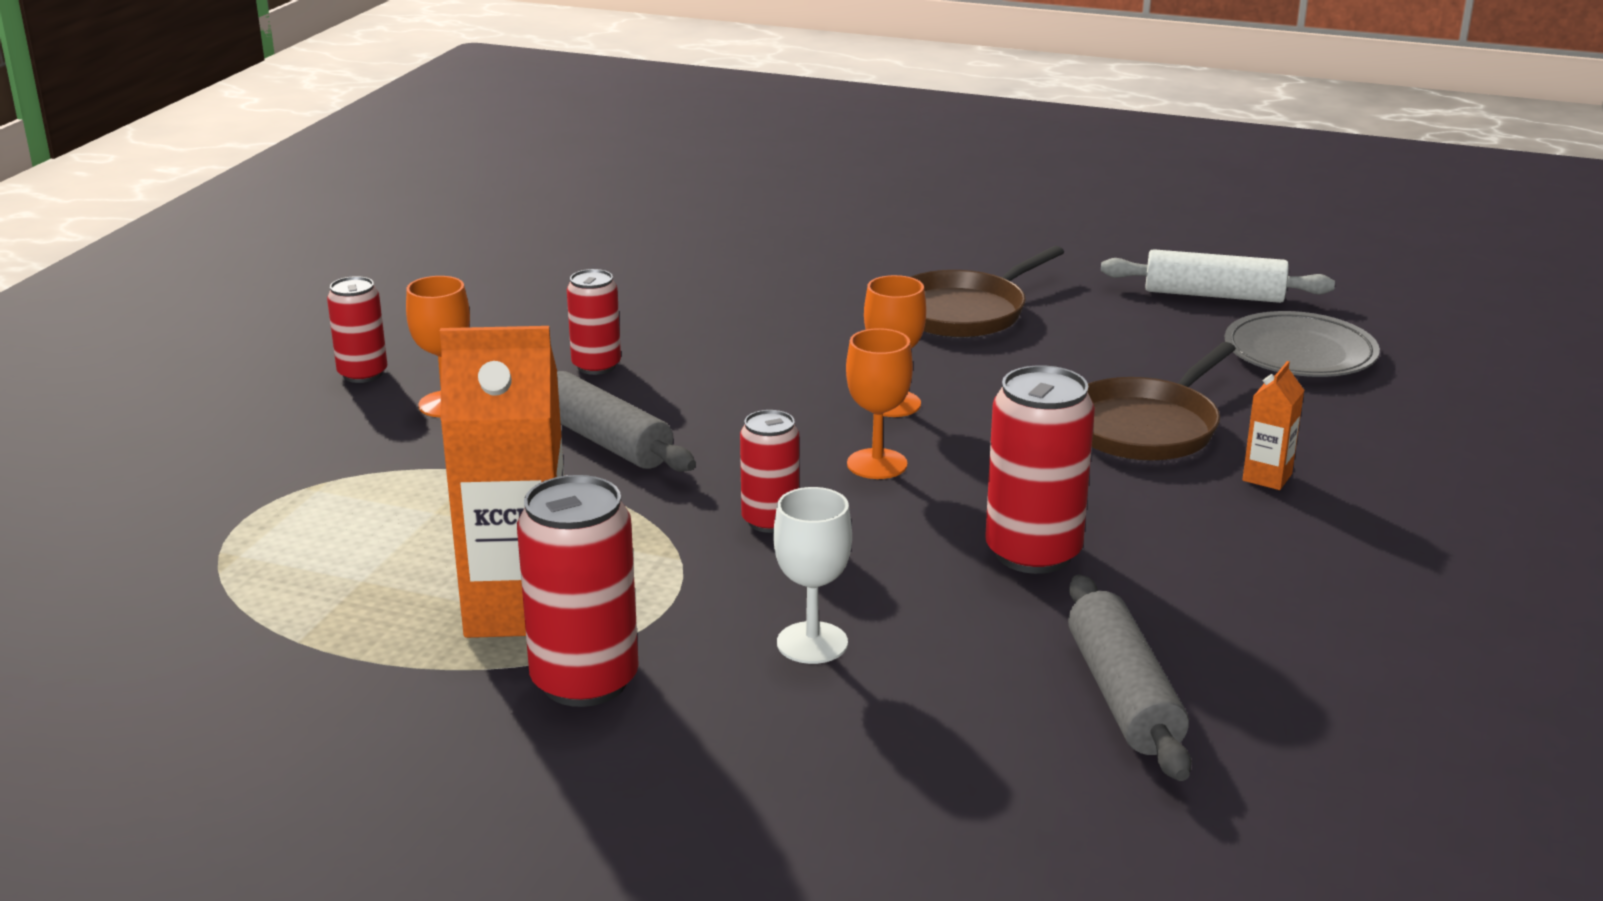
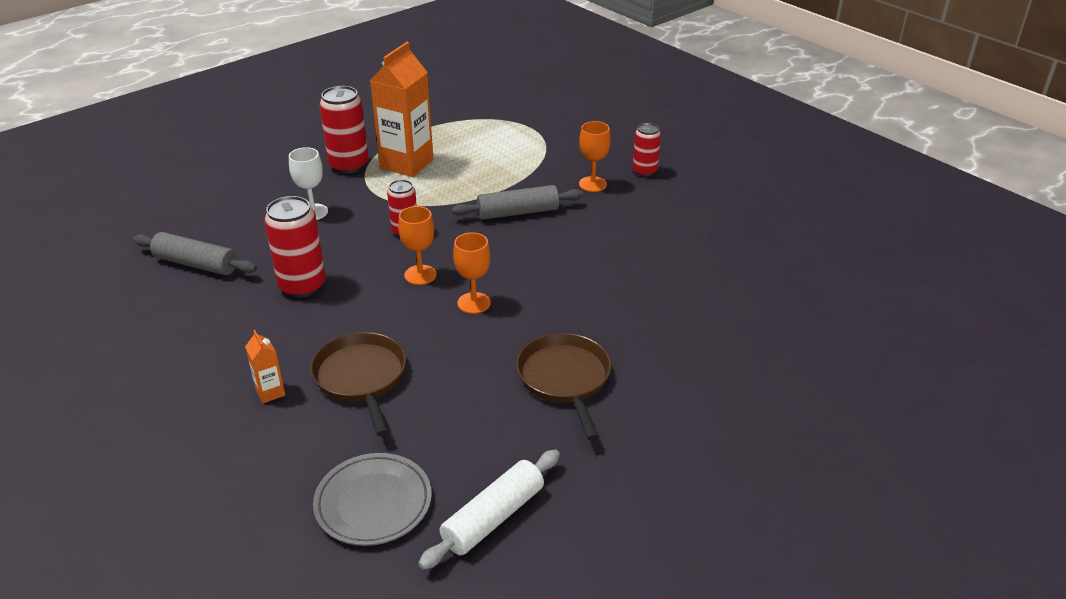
camera: 120 degrees right, 10 degrees up
(596, 366) = (600, 230): red can -> none

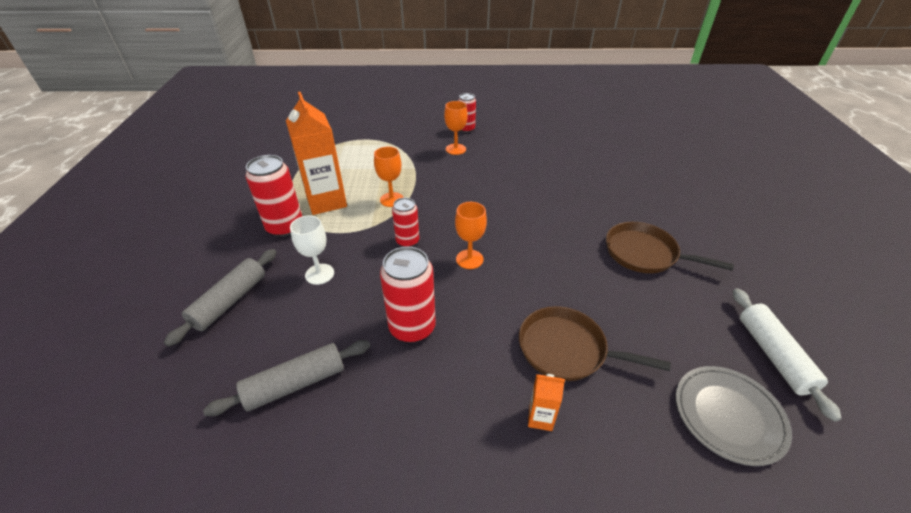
camera: 50 degrees left, 5 degrees up
(474, 303) = (528, 251): orange goblet -> orange goblet (391, 199)
(518, 212) = (449, 187): grey rolling pin -> grey rolling pin (230, 301)

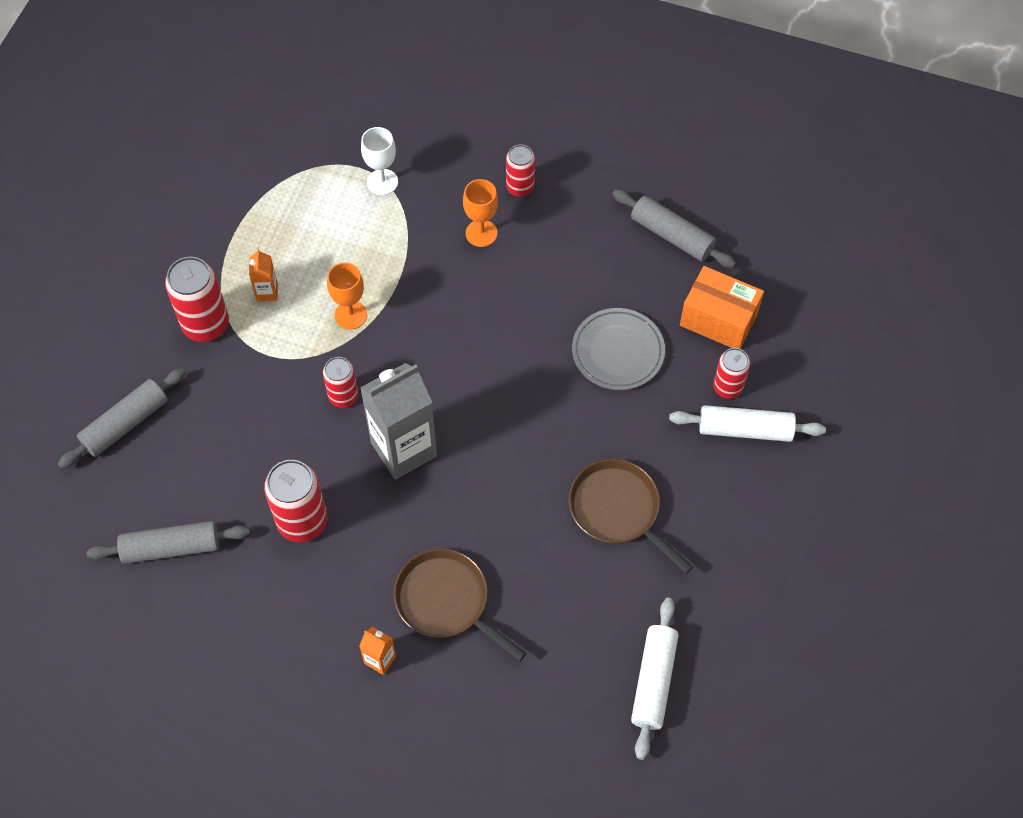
camera: 20 degrees right, 20 degrees up
(319, 274) = (227, 415): white goblet -> white goblet (382, 182)
(326, 201) = (267, 292): orange carton -> orange carton, size x0.44
(469, 259) = (404, 449): orange goblet -> grey carton
(564, 130) = (672, 235): none -> grey rolling pin
(619, 154) = (718, 319): none -> orange box
(652, 179) = (727, 387): none -> red can
(682, 194) = (745, 429): none -> white rolling pin
(728, 416) = (554, 720): grey plate -> grey plate (618, 352)

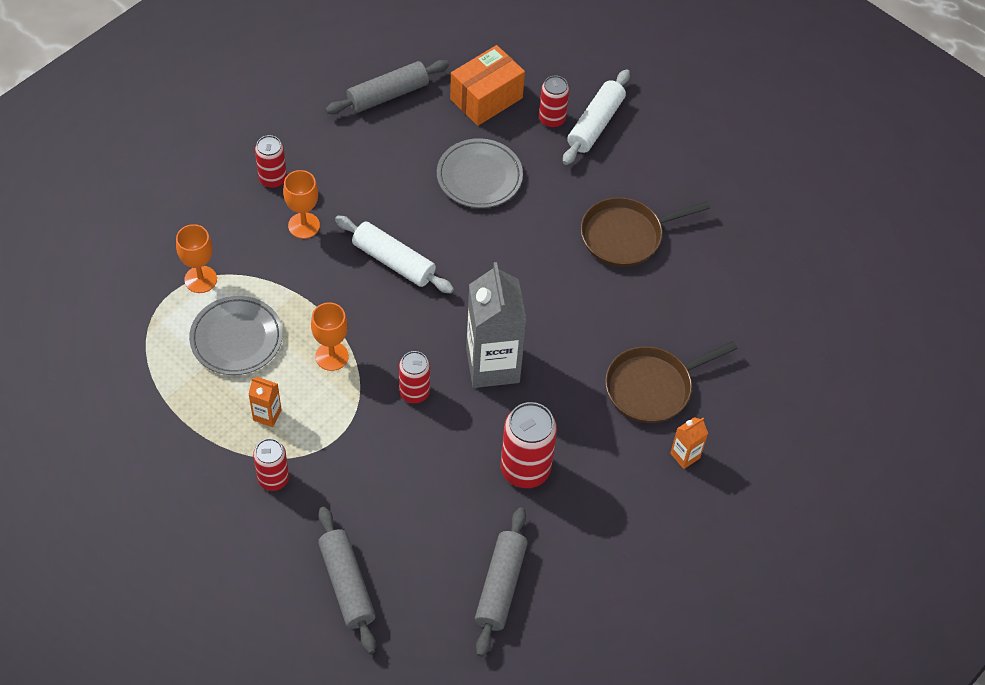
camera: 70 degrees left, 5 degrees down
(206, 324) = (273, 479): red can -> red can, size x0.61
(334, 235) = (236, 338): none -> grey plate
(382, 182) = (200, 279): white goblet -> orange goblet
(653, 681) = (784, 272): white rolling pin -> white rolling pin (393, 261)

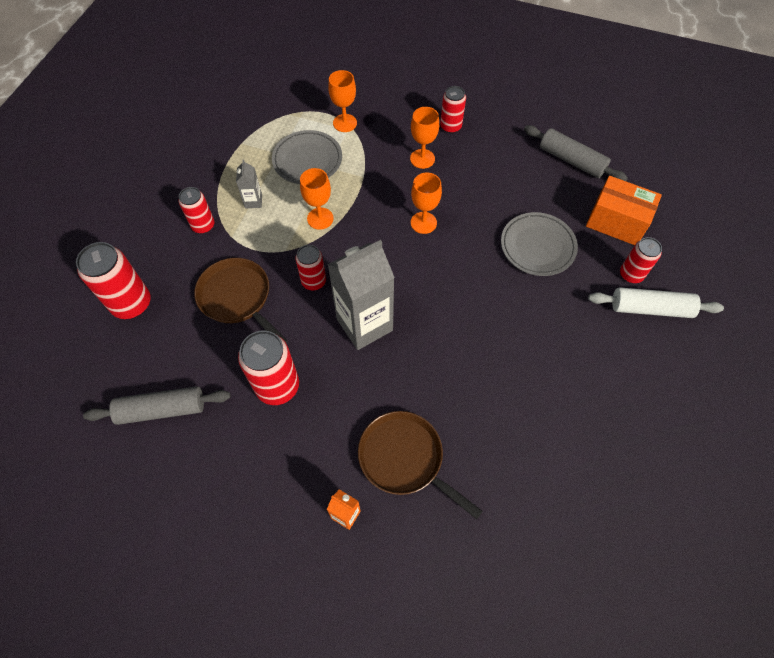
camera: 70 degrees right, 5 degrees up
(267, 415) = (253, 201): orange carton -> grey carton
(347, 584) = (131, 303): grey rolling pin -> red can
(393, 261) = (423, 223): white rolling pin -> orange goblet
(625, 236) = (550, 376): brown pan -> brown pan (237, 298)

